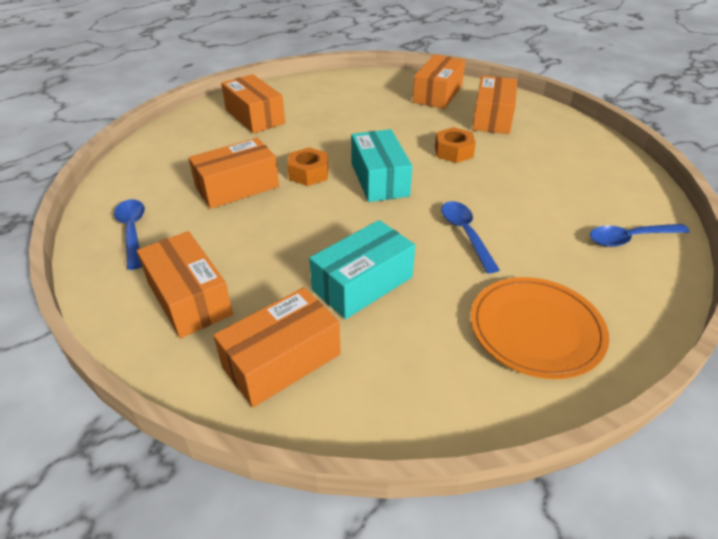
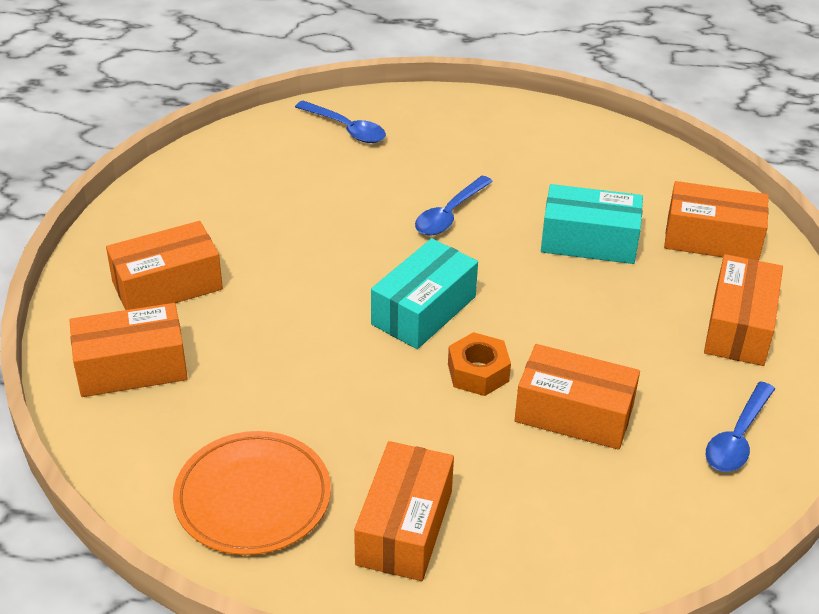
camera: 130 degrees left, 0 degrees up
(453, 152) = (298, 282): orange nut -> none
(536, 330) = (523, 143): orange plate -> orange plate (253, 497)

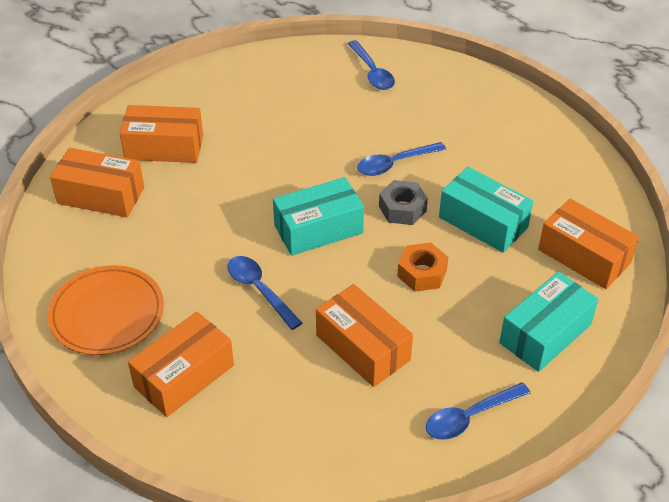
camera: 30 degrees right, 5 degrees up
(413, 400) = (259, 290): none -> blue spoon
(478, 372) = (319, 289): orange nut -> orange nut (422, 273)
(496, 257) = (402, 209): none -> grey nut
(738, 327) = (545, 333): orange box -> turquoise box

